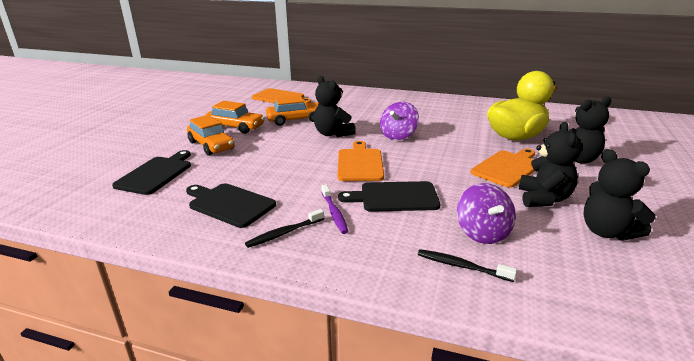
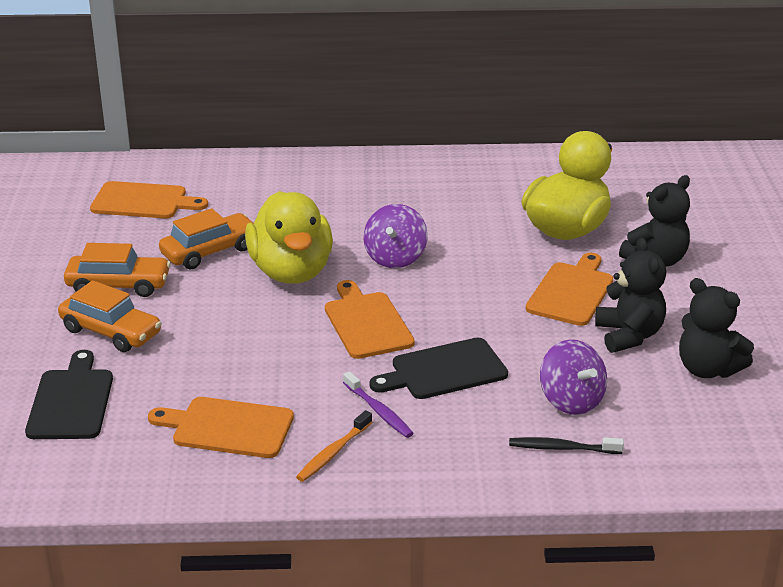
camera: 20 degrees left, 5 degrees up
(229, 204) = (228, 428): black cutting board -> orange cutting board
(284, 233) = (333, 453): black toothbrush -> orange toothbrush
(333, 134) = (291, 271): black teddy bear -> yellow duck

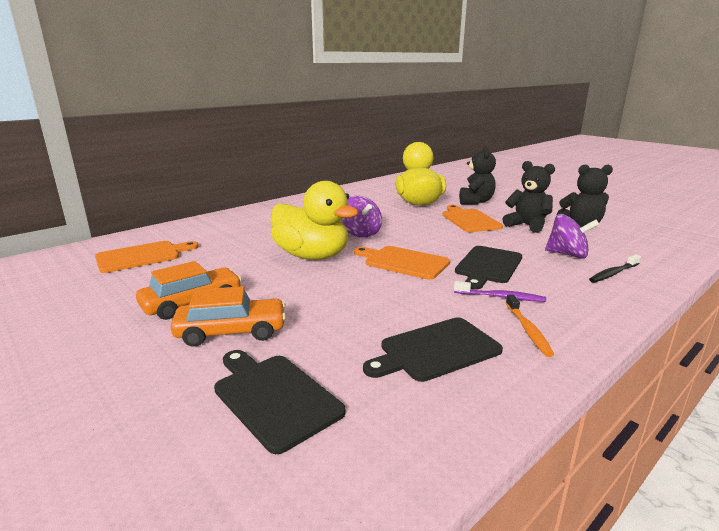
camera: 40 degrees left, 10 degrees down
(210, 251) = (237, 264): orange car -> none
(228, 428) = (436, 350): orange cutting board -> black cutting board

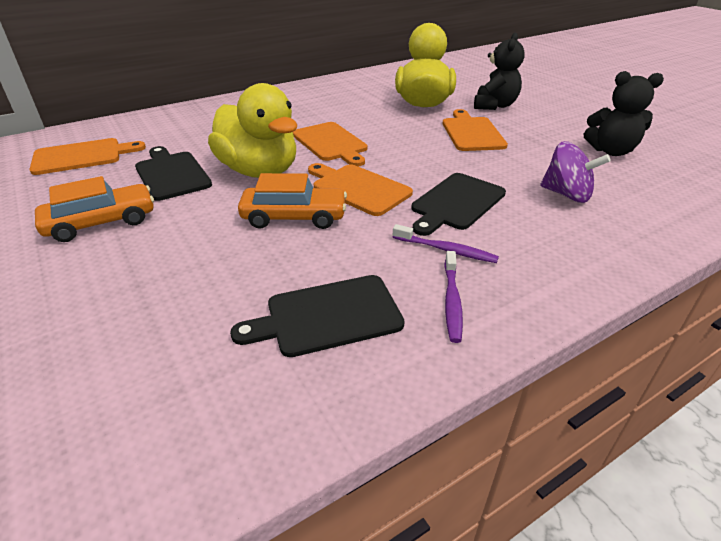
camera: 10 degrees right, 15 degrees up
(231, 332) = (121, 265): orange car -> orange car (294, 217)
(274, 397) = (121, 355): black cutting board -> black cutting board (171, 174)
(360, 233) = (331, 143): purple spinning top -> orange cutting board
(527, 225) = (540, 146): black teddy bear -> none
(528, 330) = (452, 301): orange toothbrush -> purple toothbrush
(613, 273) = (610, 228): black toothbrush -> none

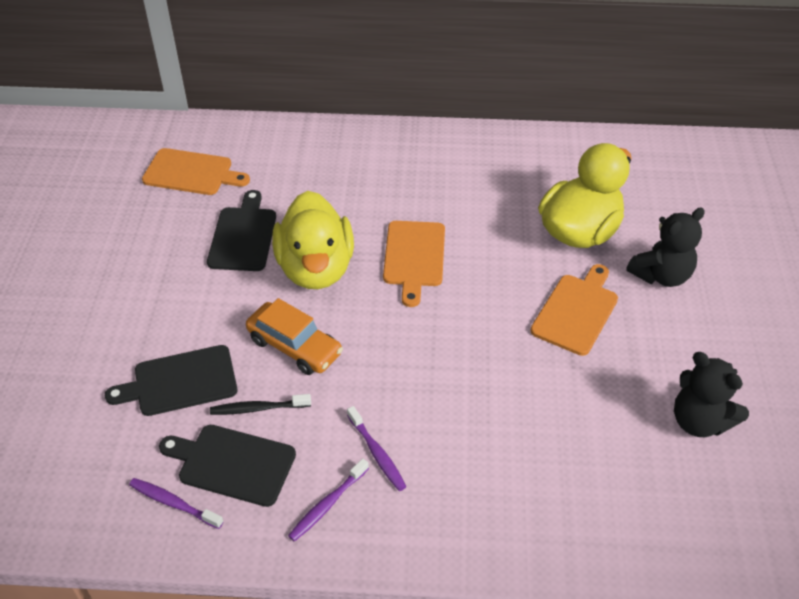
camera: 35 degrees right, 10 degrees up
(101, 223) = (155, 275): orange car -> none
(299, 379) = (174, 503): none -> purple toothbrush
(307, 267) = (258, 408): none -> black toothbrush
(358, 188) = (378, 338): orange cutting board -> none
(456, 203) = (445, 405): black cutting board -> black cutting board (180, 382)
(566, 194) = (563, 453): purple spinning top -> none

